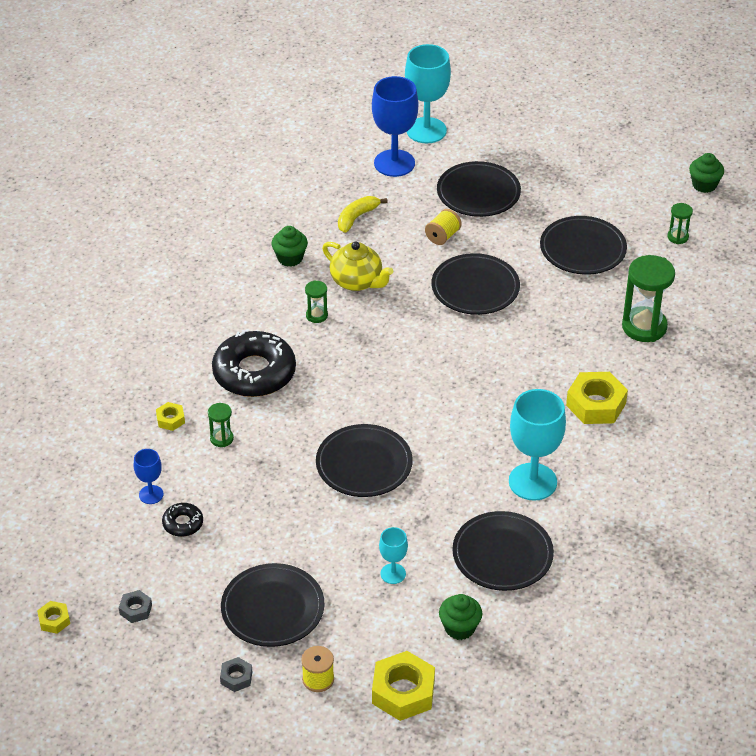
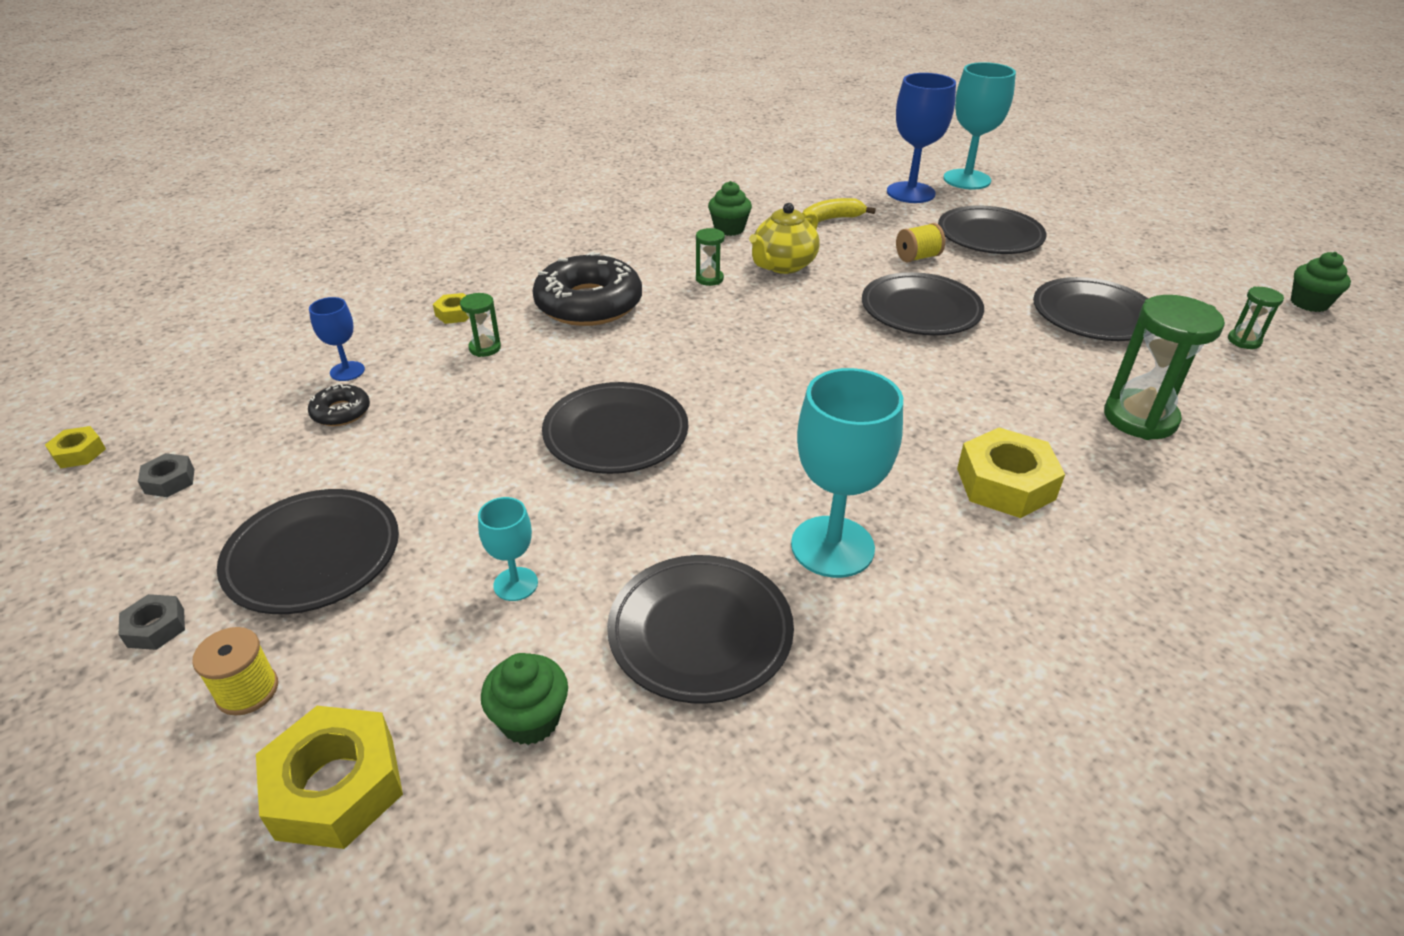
camera: 30 degrees right, 5 degrees down
(357, 281) = (783, 265): yellow teapot -> yellow teapot turned 60 degrees clockwise

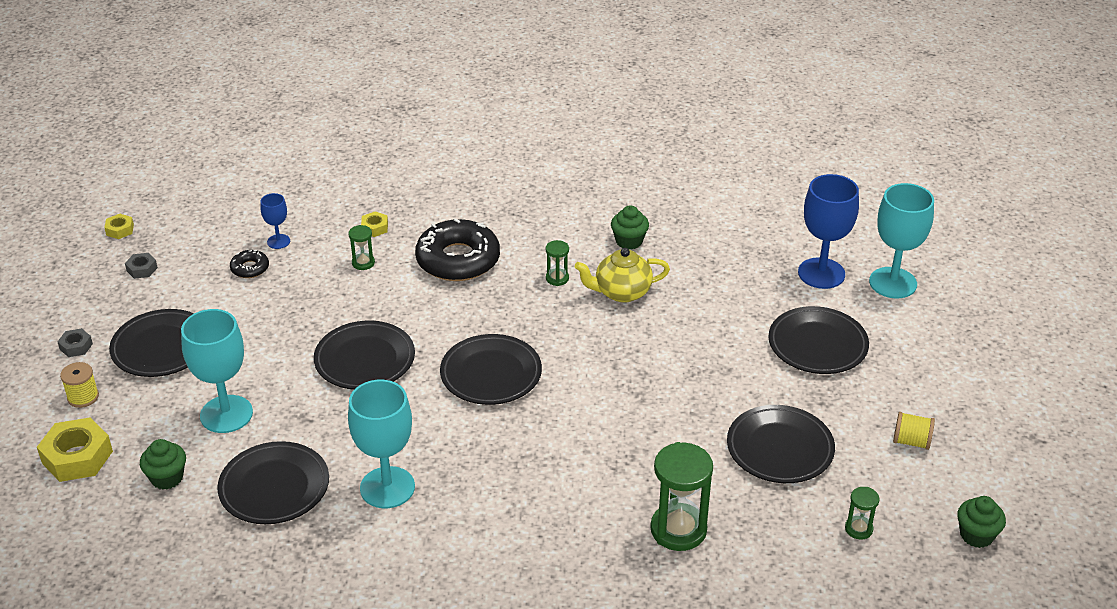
camera: 40 degrees right, 0 degrees up
(515, 584) = (226, 414): turquoise goblet -> turquoise goblet, size x1.99
(831, 219) = (717, 269): yellow banana -> none
(917, 257) = (729, 335): yellow spool -> yellow spool (911, 441)
(920, 310) = (661, 377): black plate -> black plate (491, 374)
(1005, 484) = (528, 514): yellow nut -> none

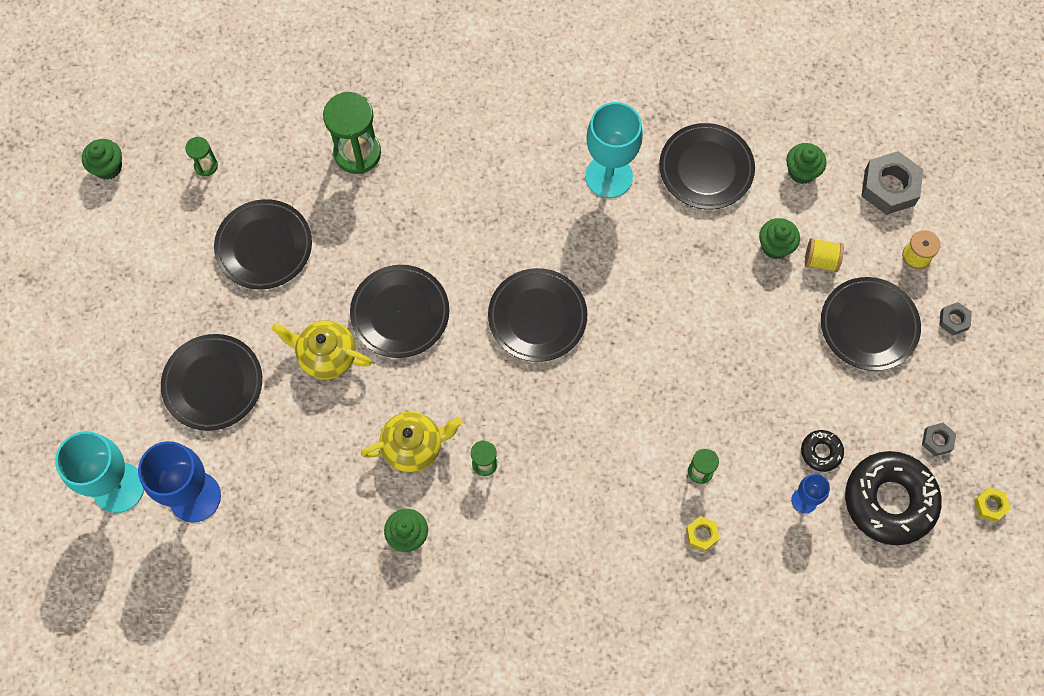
camera: 175 degrees right, 30 degrees up
(77, 457) = (889, 187): yellow nut -> grey nut
(226, 414) = (775, 246): turquoise goblet -> green cupcake
(365, 360) = (664, 326): black plate -> black plate (400, 313)
(458, 260) = (597, 485): black donut -> black donut (889, 500)
(706, 358) = (326, 356): none -> yellow teapot
(911, 441) = (143, 264): yellow spool -> yellow spool (821, 260)

